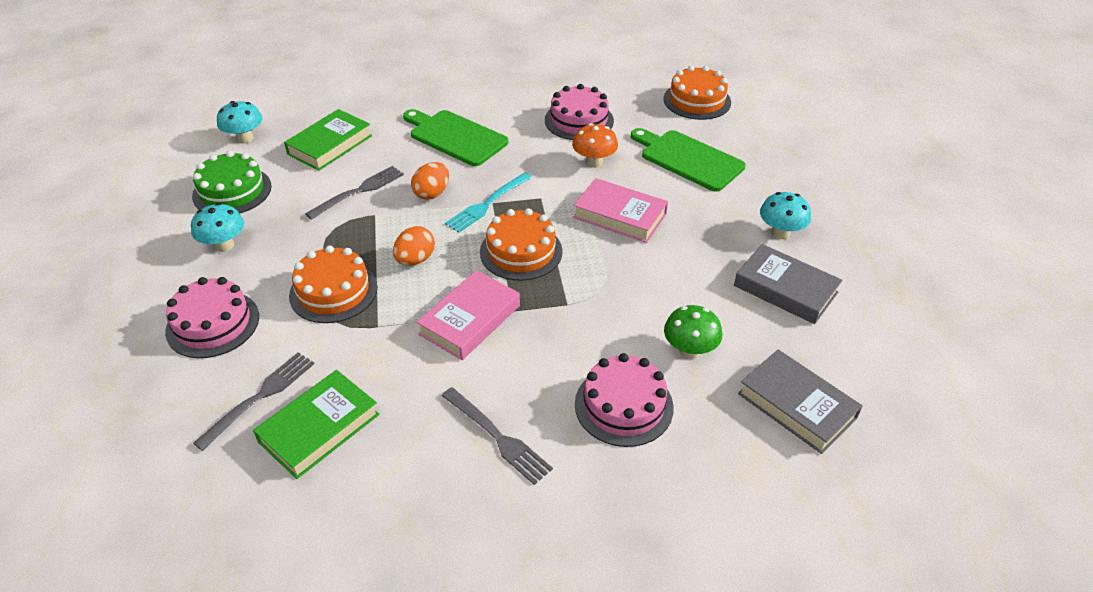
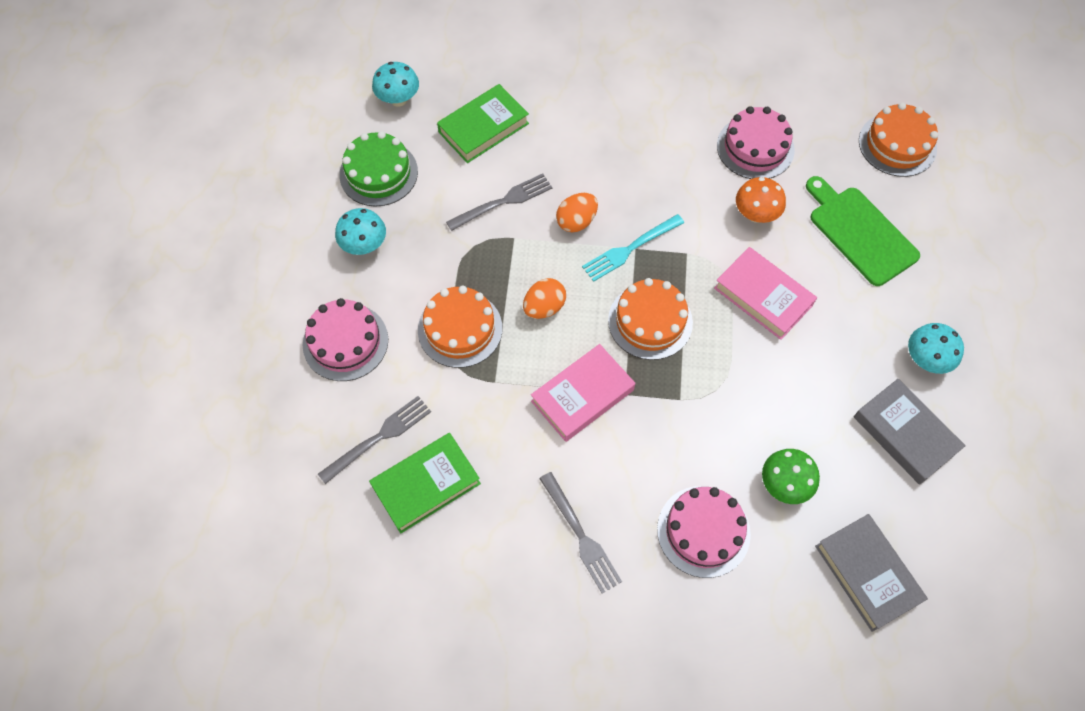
camera: 15 degrees right, 20 degrees up
(455, 137) = (616, 144): green cutting board -> none

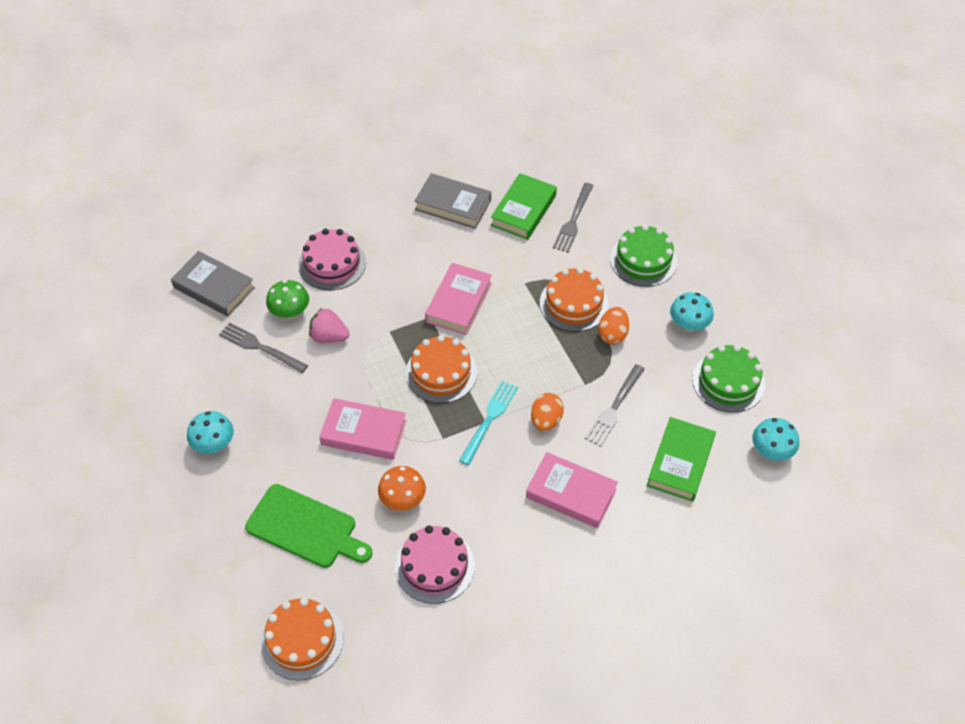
camera: 150 degrees right, 10 degrees down
(345, 342) = (643, 260): pink cake -> green cake
(544, 307) = (525, 345): orange egg -> orange egg (612, 334)
(581, 536) = (409, 228): grey fork -> grey fork (260, 347)
(598, 148) = (571, 493): none -> pink book
(751, 428) = (329, 336): none -> pink strawberry
(905, 434) = (214, 383): grey book -> grey book (453, 205)

